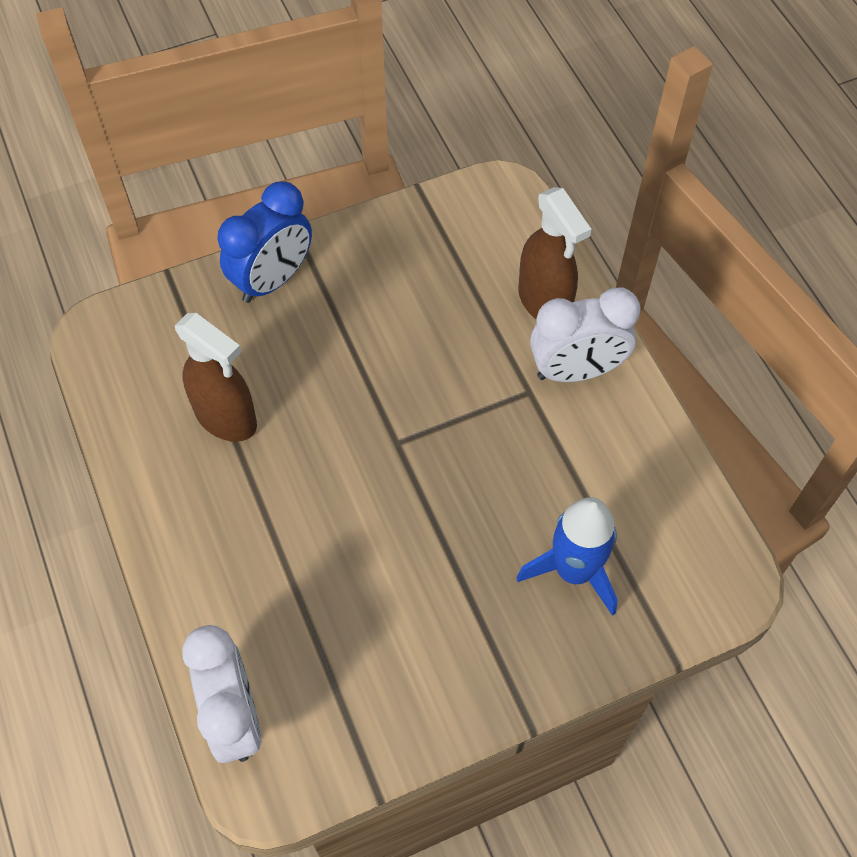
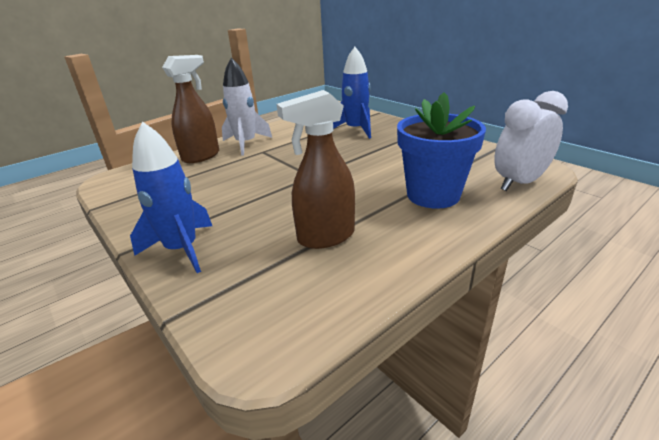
camera: 105 degrees left, 30 degrees down
(226, 418) = (325, 237): brown spray bottle -> brown spray bottle turned 135 degrees counterclockwise
(259, 577) = (433, 195): none -> blue flower pot
(273, 280) = (182, 249): blue clock -> blue rocket
(576, 370) = (246, 144): white clock -> white rocket

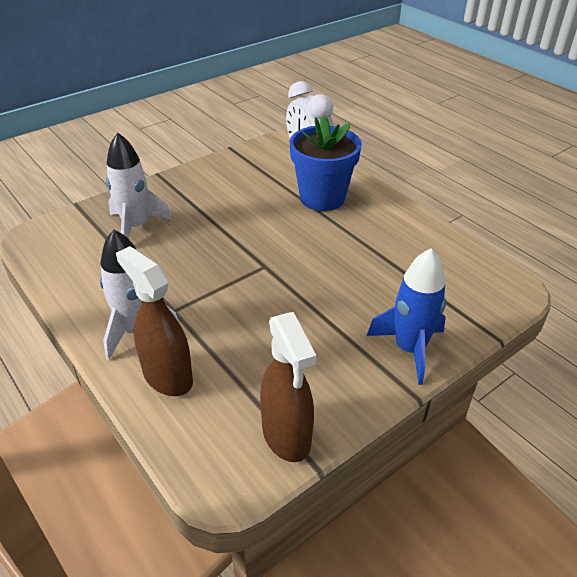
camera: 90 degrees left, 10 degrees up
(325, 237) = (387, 259): brown spray bottle -> brown spray bottle (286, 436)
(356, 130) = (136, 227): blue rocket -> white rocket

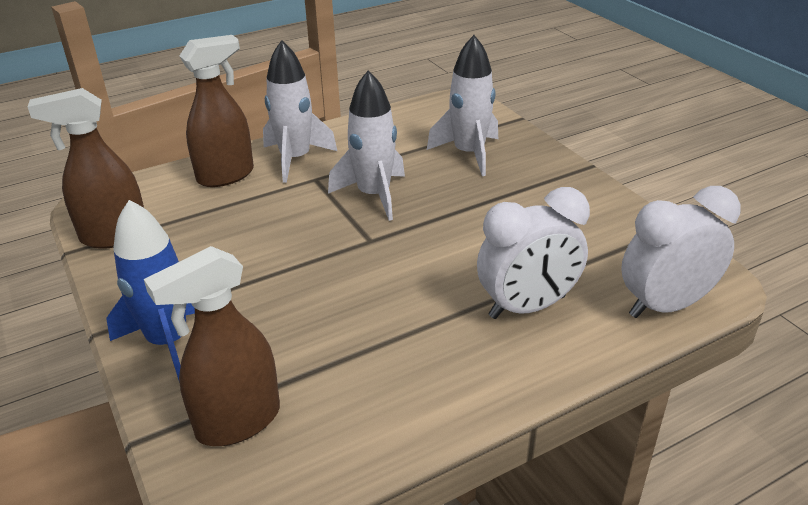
camera: 100 degrees right, 5 degrees down
(202, 271) = (374, 195): none -> white rocket
(322, 198) = (527, 307): blue flower pot -> white clock
(461, 296) = (237, 422): none -> brown spray bottle

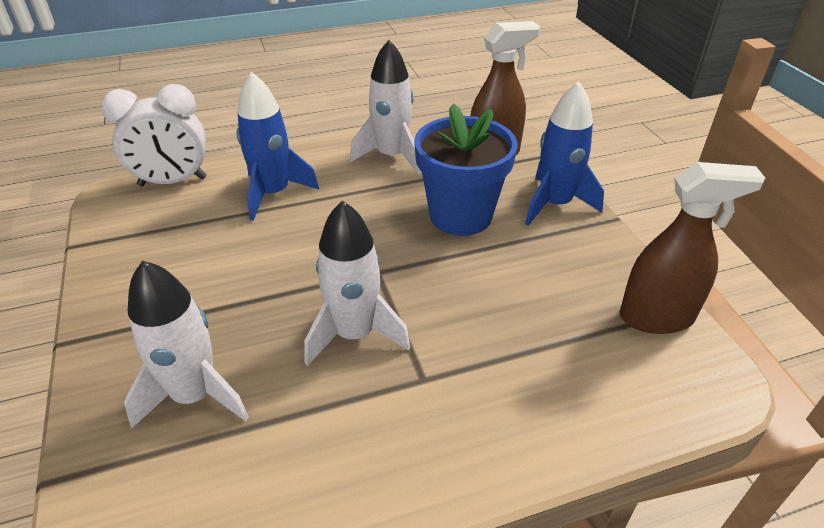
camera: 170 degrees left, 5 degrees up
(226, 175) = (549, 407): brown spray bottle -> none
(290, 309) = (460, 216): none -> blue flower pot
(295, 159) = (448, 429): white rocket -> white rocket (391, 156)
(527, 307) = (273, 193): white clock -> blue rocket

